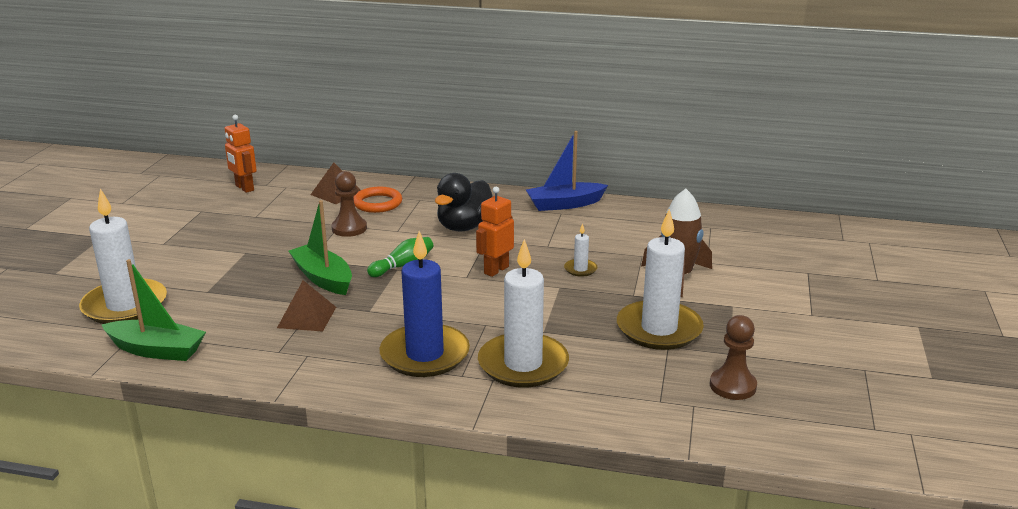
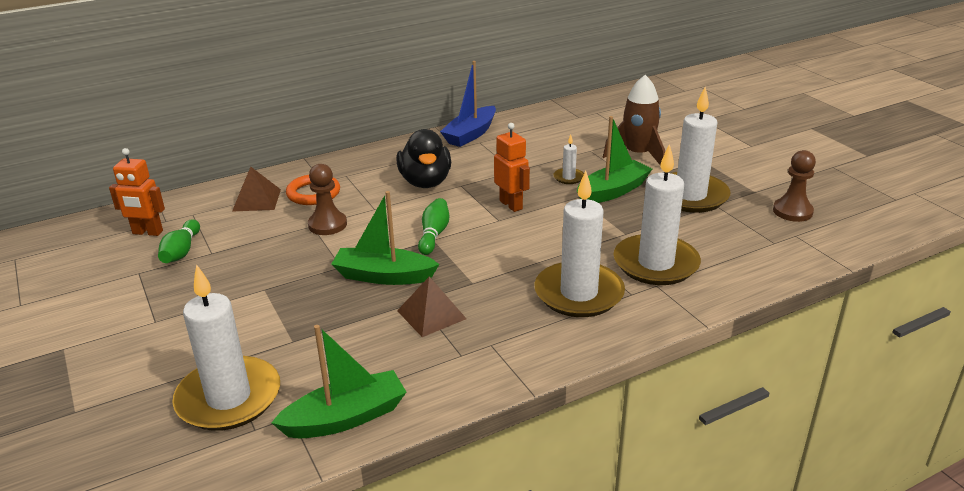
camera: 40 degrees left, 5 degrees up
(242, 208) = (181, 251): none -> green bowling pin
(425, 355) = (579, 293): blue candle -> white candle
(496, 270) = (511, 205): orange robot -> orange robot turned 150 degrees clockwise
(596, 295) = (612, 191): none -> green boat

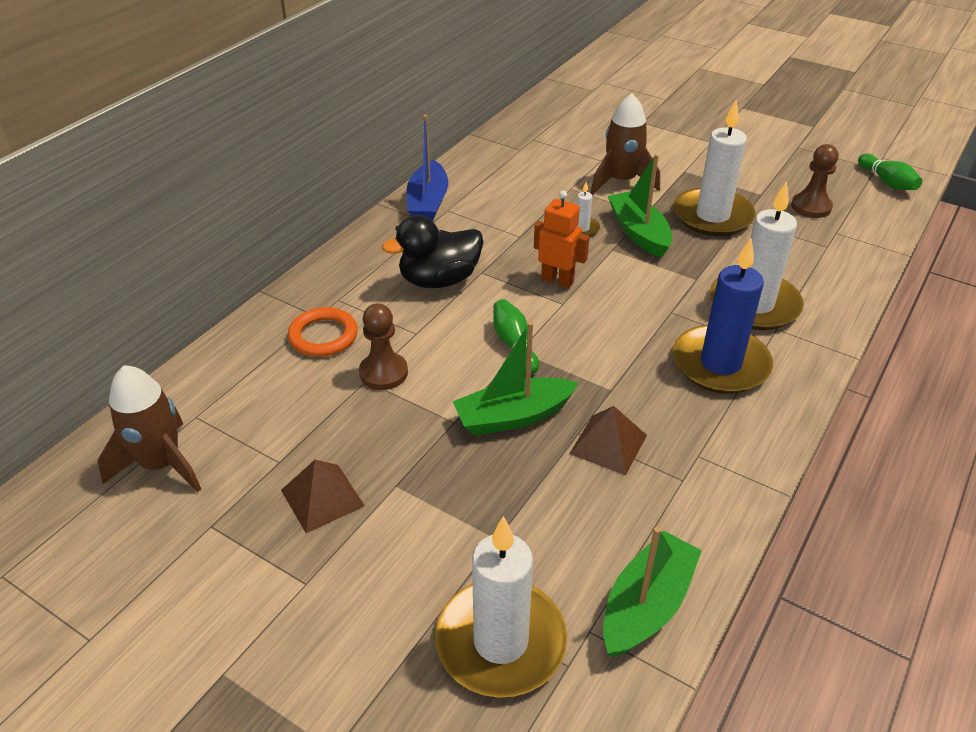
camera: 30 degrees left, 10 degrees up
(147, 232) = (161, 464): orange robot -> brown rocket
(181, 251) = (237, 474): green bowling pin -> green bowling pin (887, 182)
(257, 200) = (261, 368): brown pyramid -> brown pyramid (322, 497)
(425, 182) = (439, 280): black duck -> black duck turned 105 degrees clockwise
(579, 293) = (720, 364): white candle -> blue candle
(612, 191) = (639, 233): green boat -> green boat turned 45 degrees counterclockwise

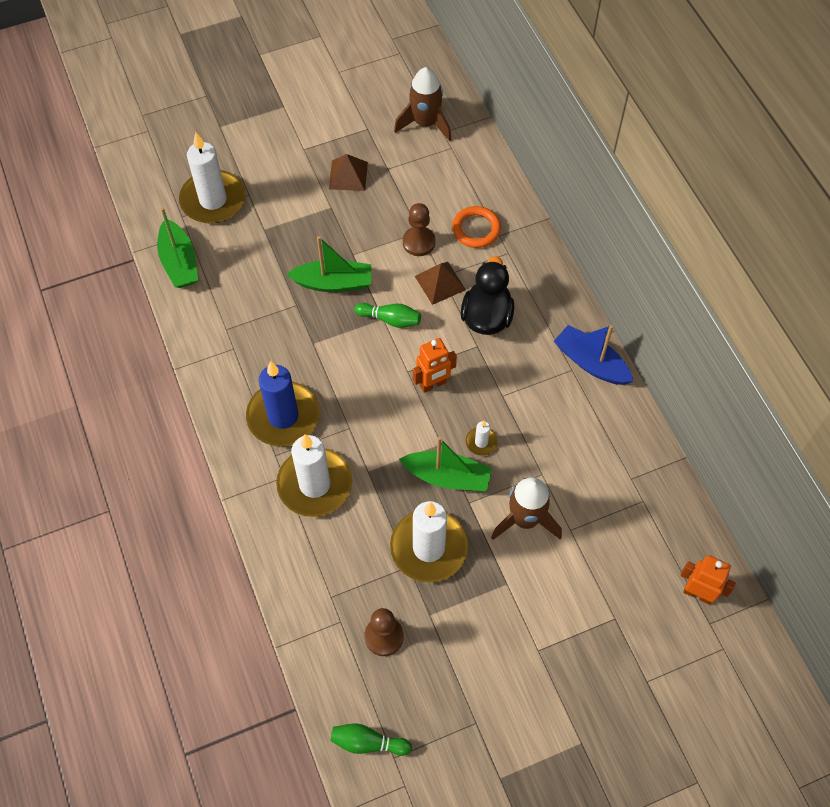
camera: 125 degrees right, 20 degrees up
(513, 416) = (333, 283): green boat -> green boat turned 75 degrees clockwise
(577, 99) = (697, 593): none -> orange robot
(608, 444) = (276, 313): brown pyramid -> brown pyramid (440, 283)

